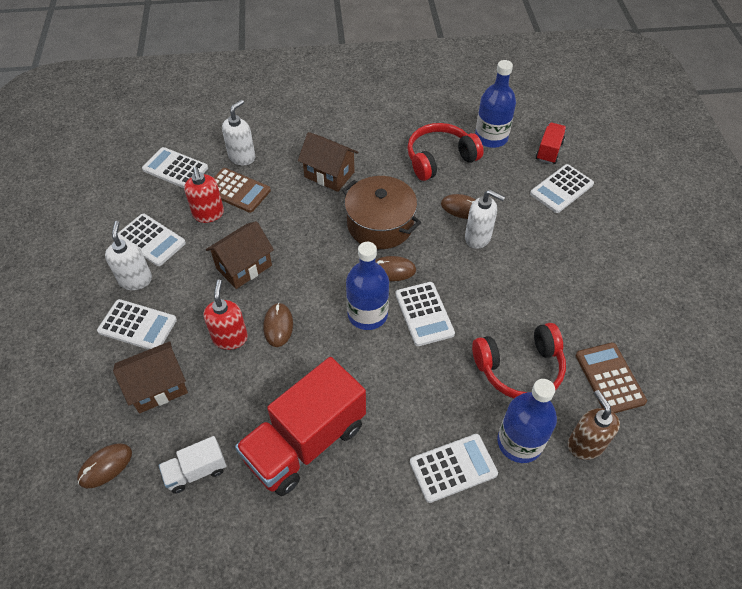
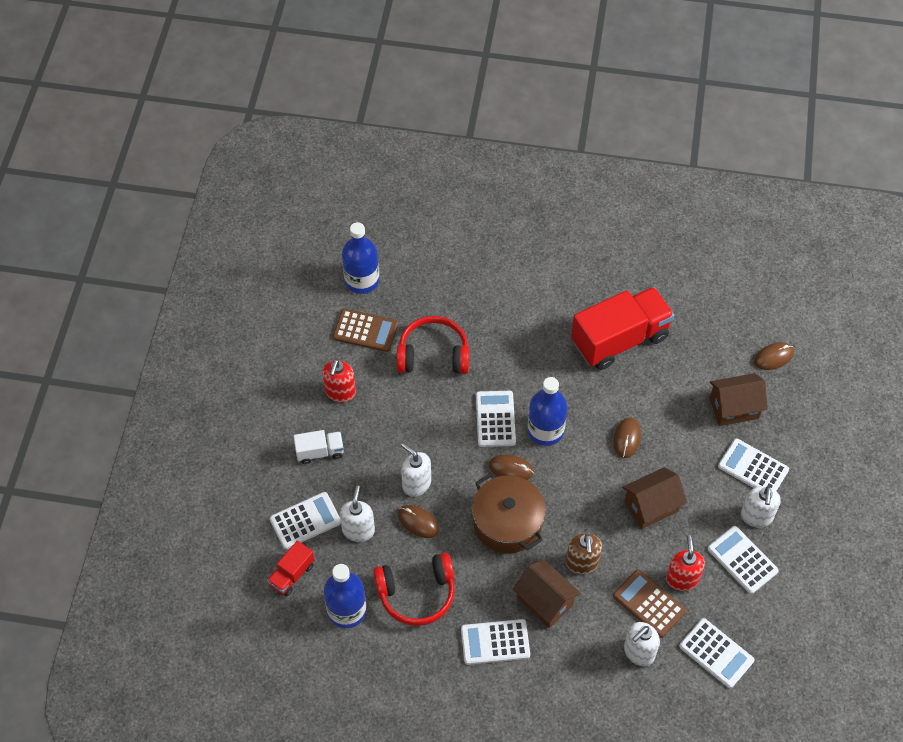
camera: 165 degrees left, 5 degrees up
(196, 471) = (705, 338): white truck -> white truck (320, 452)
(230, 338) = (670, 437): red soap dispenser -> red soap dispenser (340, 392)
(453, 468) = (514, 298): white calculator -> white calculator (495, 642)
(511, 191) = (358, 530): none -> white soap dispenser
(519, 442) = (458, 303): blue bottle -> blue bottle (362, 280)
(585, 444) = (410, 290): brown soap dispenser -> brown soap dispenser (582, 563)
(609, 378) = (365, 330): brown calculator -> brown calculator turned 75 degrees counterclockwise

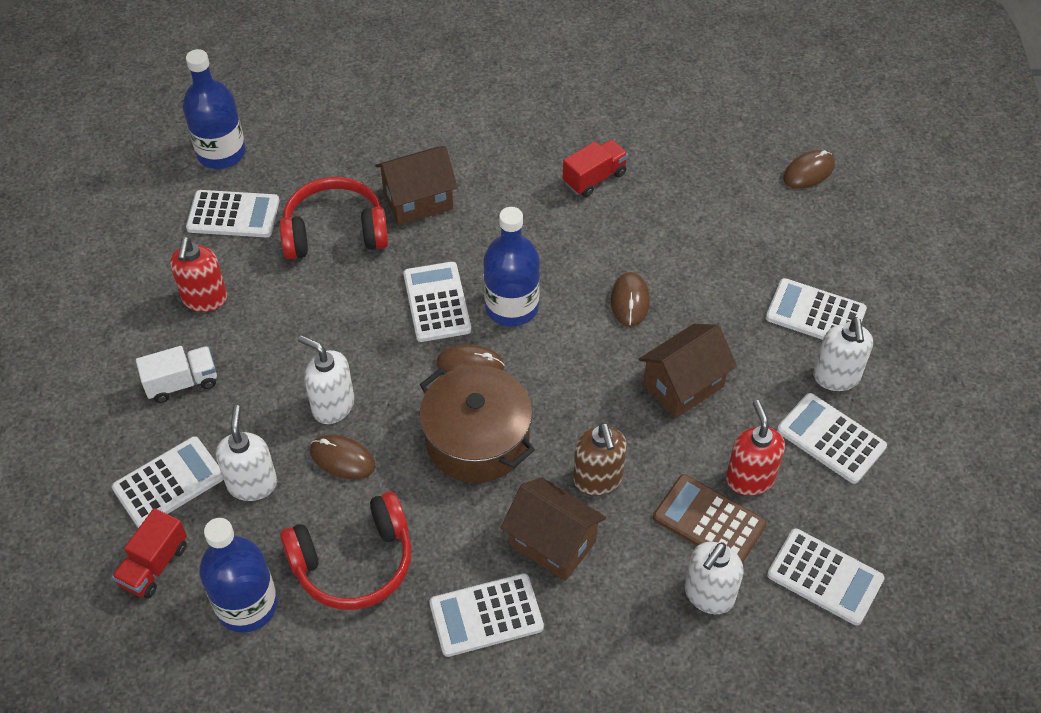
camera: 10 degrees left, 5 degrees down
(365, 330) = (233, 214): brown calculator -> white calculator
(619, 339) = (594, 178): red truck -> red truck, size x0.48
(734, 408) = (770, 241): brown house -> brown house (418, 201)

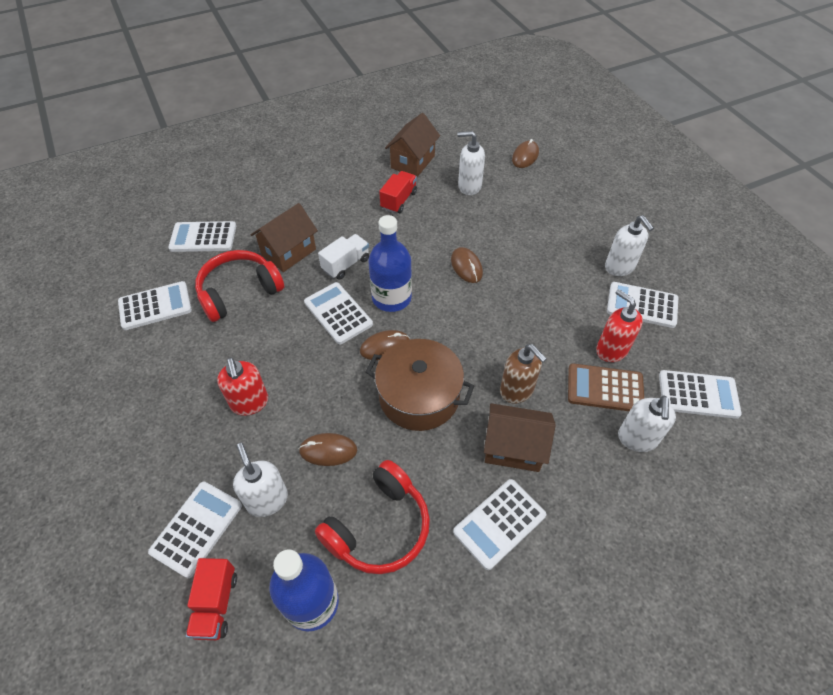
camera: 25 degrees left, 0 degrees up
(182, 383) = (171, 444): white truck -> white truck (346, 264)
(204, 299) = (160, 373): red soap dispenser -> red soap dispenser (250, 403)
(221, 153) = (125, 267): blue bottle -> none
(333, 406) = (300, 414): white soap dispenser -> white soap dispenser (469, 186)
(683, 385) = (533, 307): brown house -> brown house (413, 162)
(815, 314) = (583, 234): white calculator -> white calculator (203, 237)

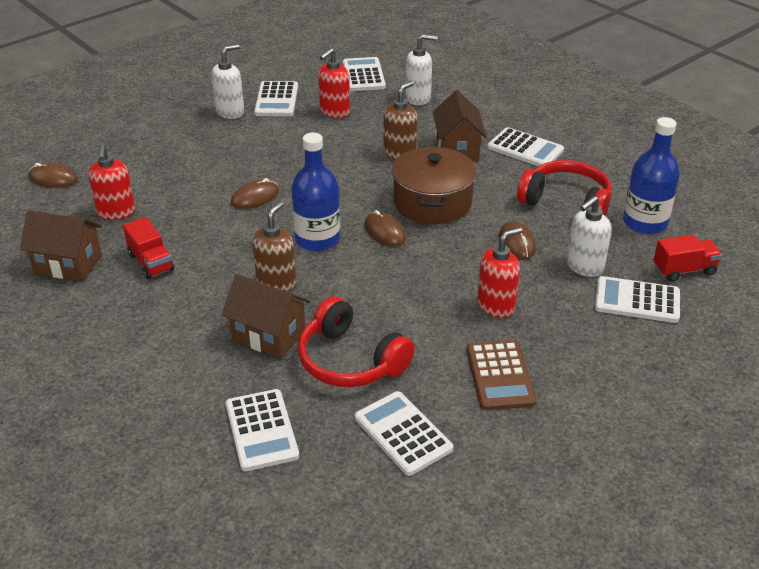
camera: 105 degrees left, 15 degrees down
(338, 313) = (353, 272): white calculator -> none
(346, 264) = (276, 282): white truck -> brown soap dispenser
(399, 200) = (151, 262): red truck -> red truck turned 135 degrees counterclockwise
(469, 186) = (116, 212): white soap dispenser -> red soap dispenser
(605, 388) = (377, 113): brown calculator -> brown calculator (500, 376)

